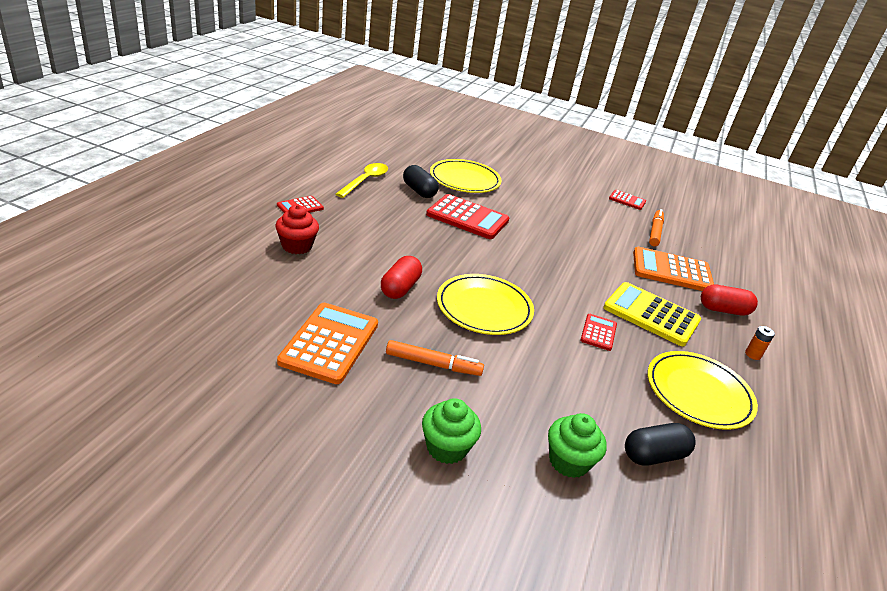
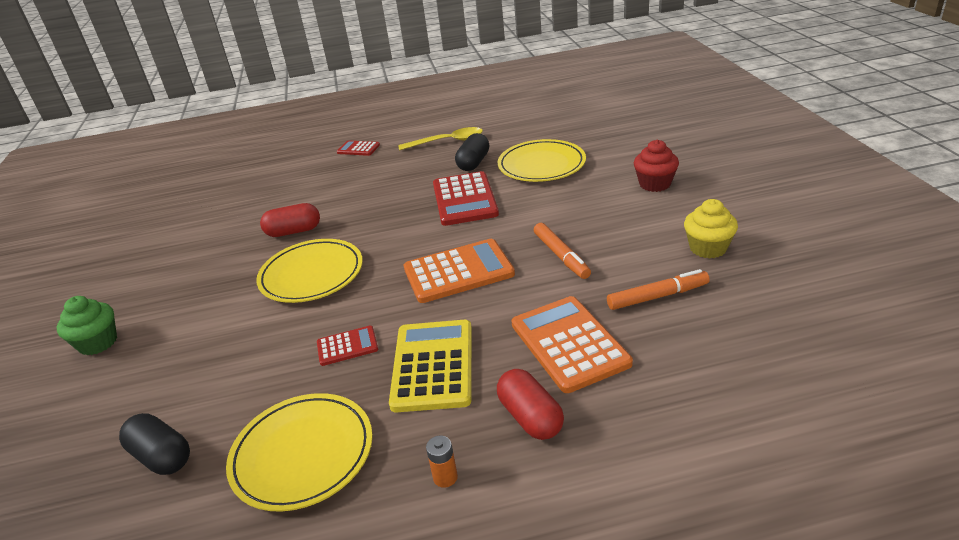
camera: 65 degrees right, 0 degrees up
(297, 246) = (299, 176): red cupcake -> red cupcake (655, 184)
(329, 343) = (186, 245): orange calculator -> orange calculator (458, 271)
(433, 364) = (200, 291): orange marker -> orange marker (561, 256)
(568, 461) = (118, 407): green cupcake -> none
(627, 200) = (708, 248): red calculator -> yellow cupcake

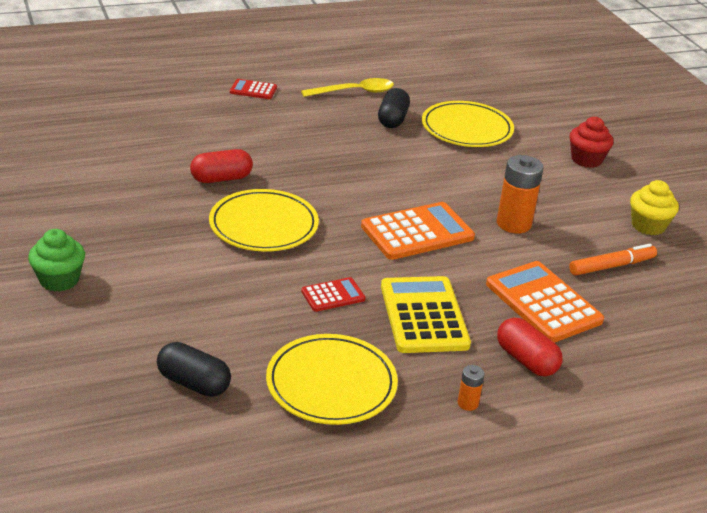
camera: 15 degrees left, 0 degrees up
(465, 199) = (397, 159): red calculator -> none
(561, 256) = (513, 224): orange marker -> orange battery

